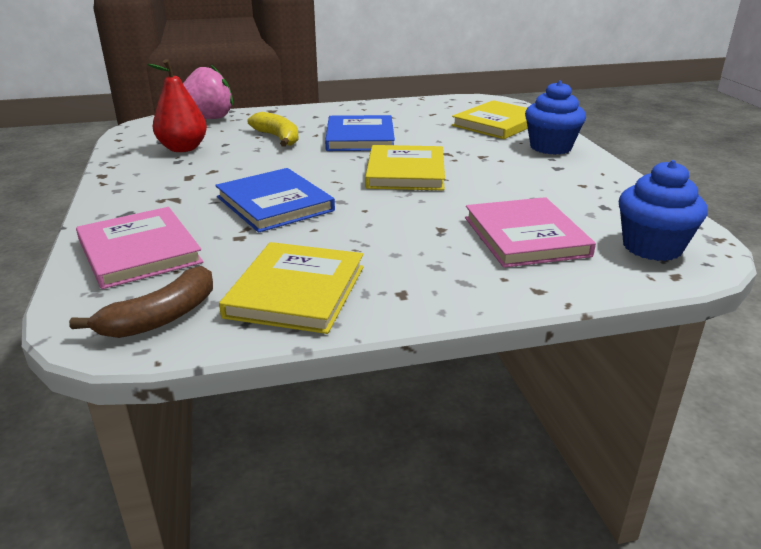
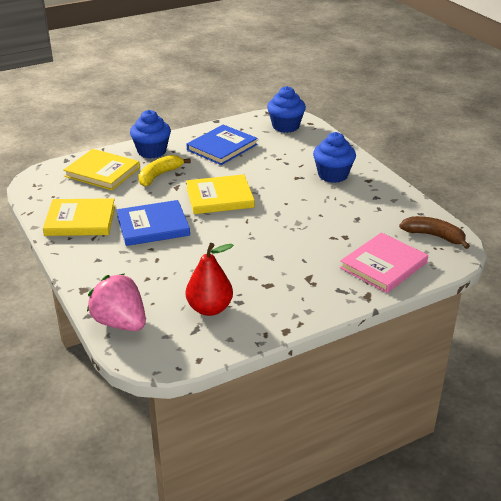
camera: 105 degrees left, 5 degrees up
(275, 204) = (295, 235): blue book -> blue book (222, 147)
(278, 138) = (166, 265): yellow banana -> yellow banana (159, 175)
(296, 291) = (386, 206): yellow book -> yellow book (80, 220)
(436, 260) = (333, 175): none -> blue cupcake
(525, 236) = (292, 155): pink book -> none

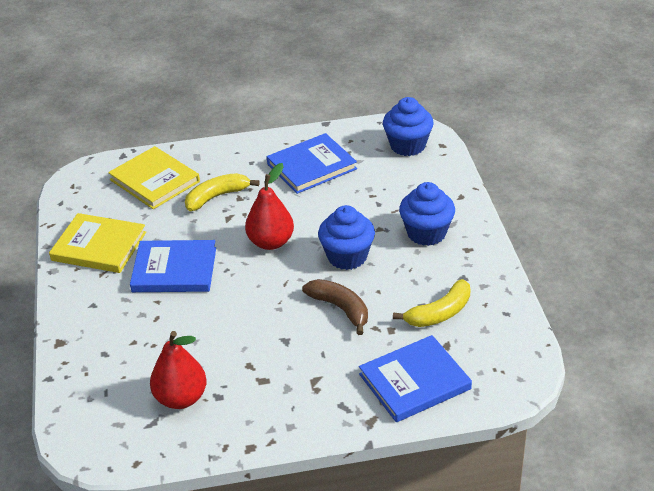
camera: 20 degrees right, 5 degrees up
(120, 323) = (77, 395): pink strawberry -> none
(152, 151) = (225, 159): blue cupcake -> blue cupcake (347, 257)
(219, 197) = (271, 242): yellow book -> red pear
(374, 221) = (440, 313): none -> yellow banana
(383, 265) = (414, 381): pink book -> blue book
(434, 236) = (503, 351): brown banana -> brown banana (340, 308)

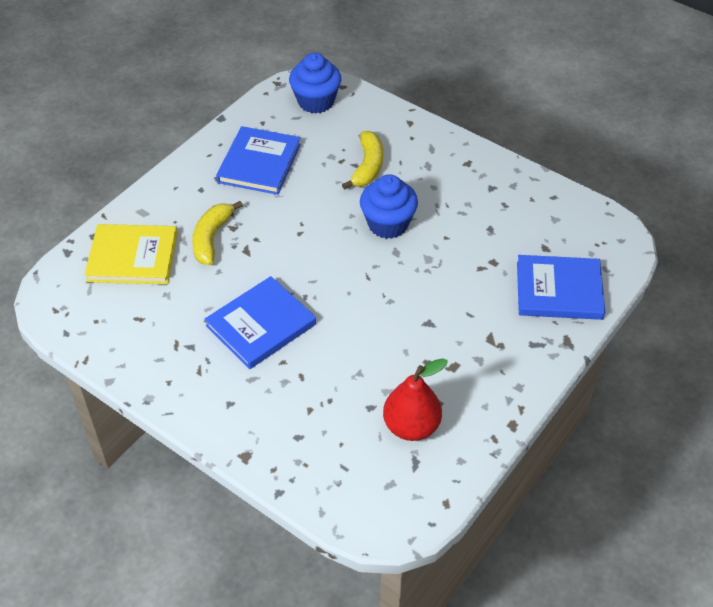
camera: 45 degrees left, 10 degrees up
(99, 246) = (162, 349): yellow book -> none
(271, 242) = (311, 250): red pear -> none
(340, 308) = (436, 269): brown banana -> none
(414, 381) = (559, 290): blue book -> blue book turned 75 degrees clockwise
(426, 233) = (422, 168): blue cupcake -> none
(440, 313) = (511, 226): yellow banana -> yellow banana (368, 166)

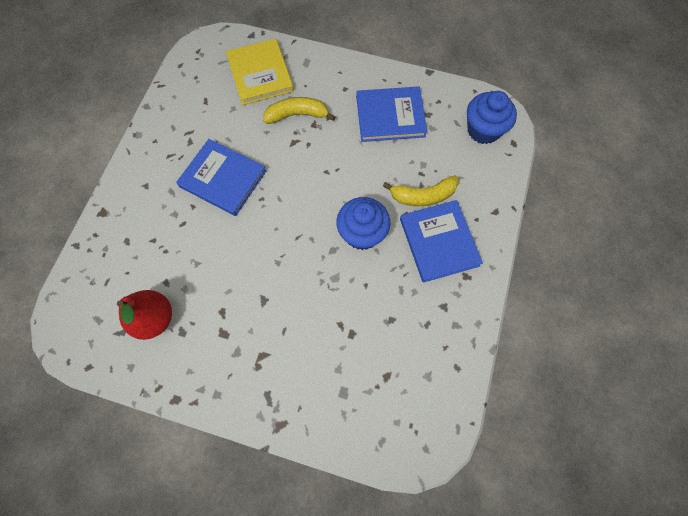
camera: 70 degrees right, 20 degrees up
(559, 290) = (338, 402): blue book -> blue book (439, 242)

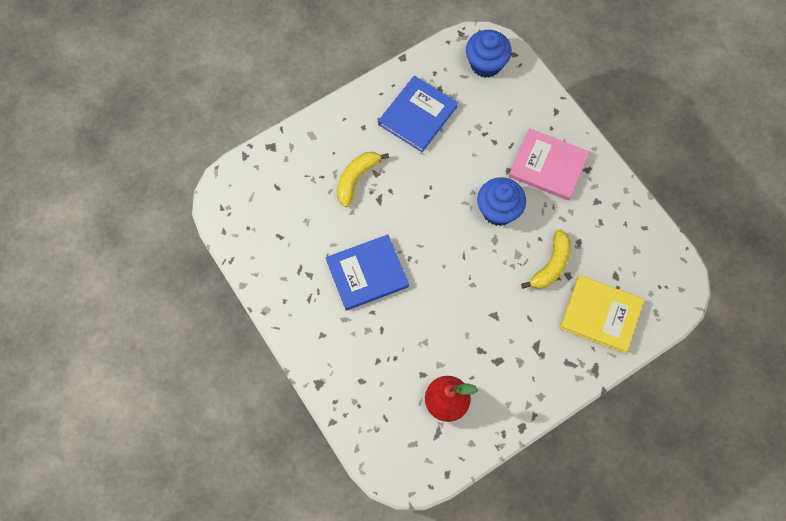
camera: 50 degrees left, 0 degrees up
(260, 74) = (291, 177): yellow book -> yellow book (600, 315)
(423, 196) = (504, 147): yellow banana -> yellow banana (551, 265)
(439, 242) = (548, 166): blue book -> pink book

